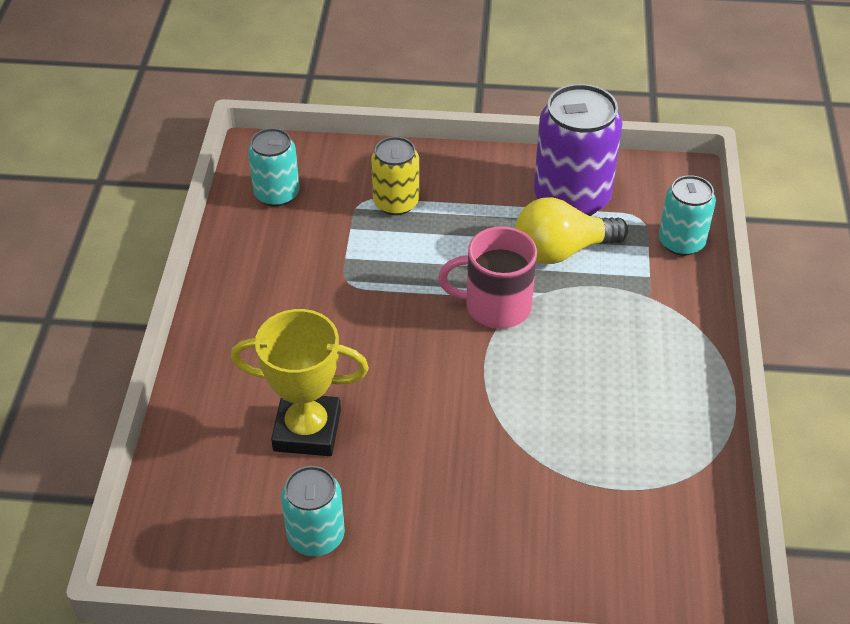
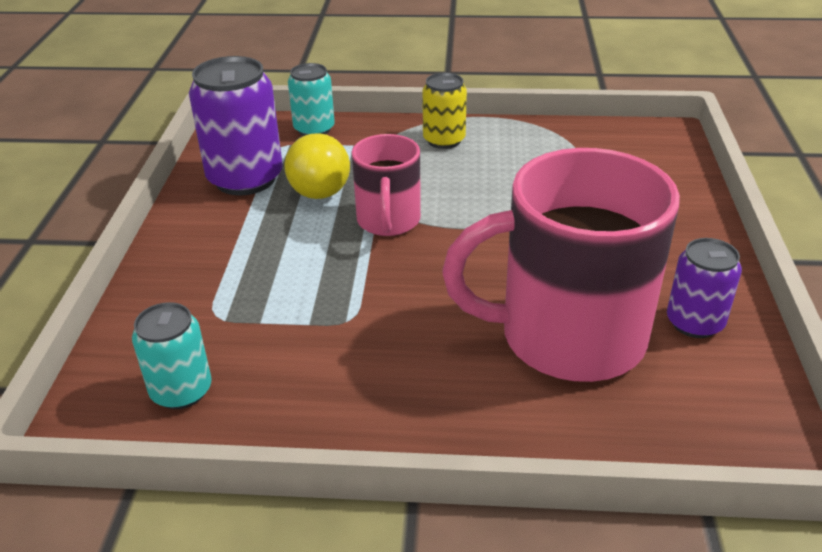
camera: 90 degrees left, 10 degrees down
(307, 430) = (567, 337): yellow trophy -> pink mug
(316, 536) = (694, 322): turquoise can -> purple can
(396, 202) = (224, 288): yellow can -> yellow can (444, 140)

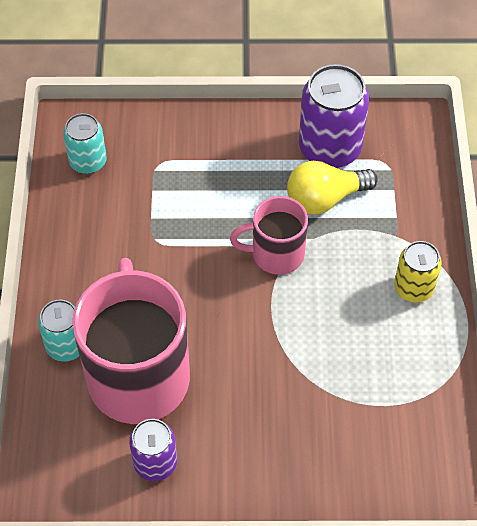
camera: 85 degrees right, 20 degrees up
(314, 129) = (420, 184): turquoise can -> turquoise can (66, 346)

